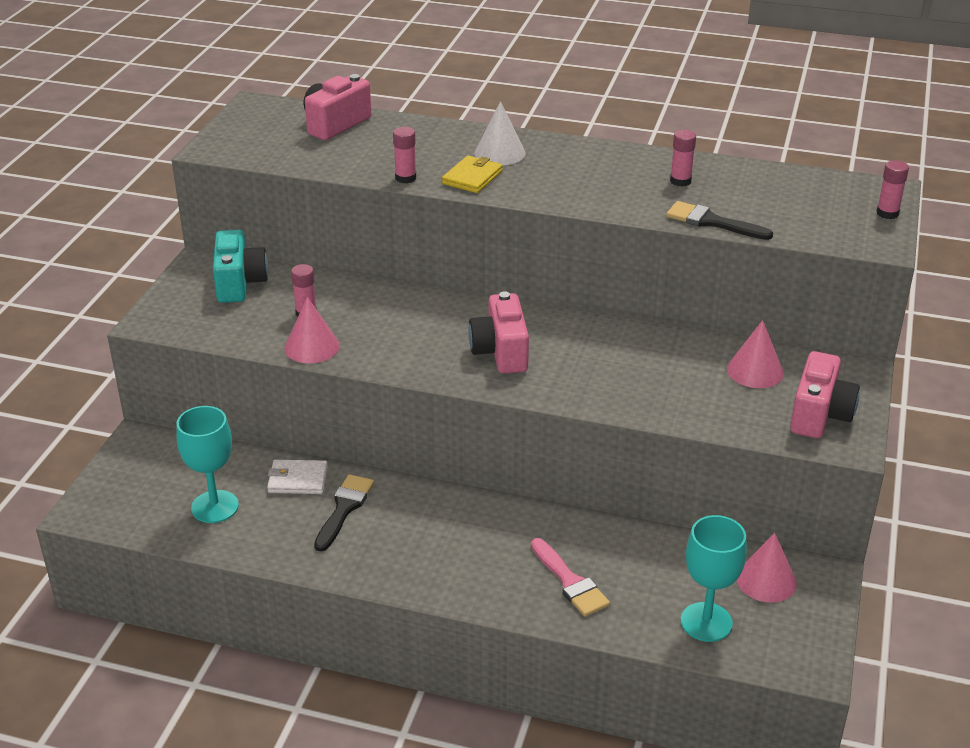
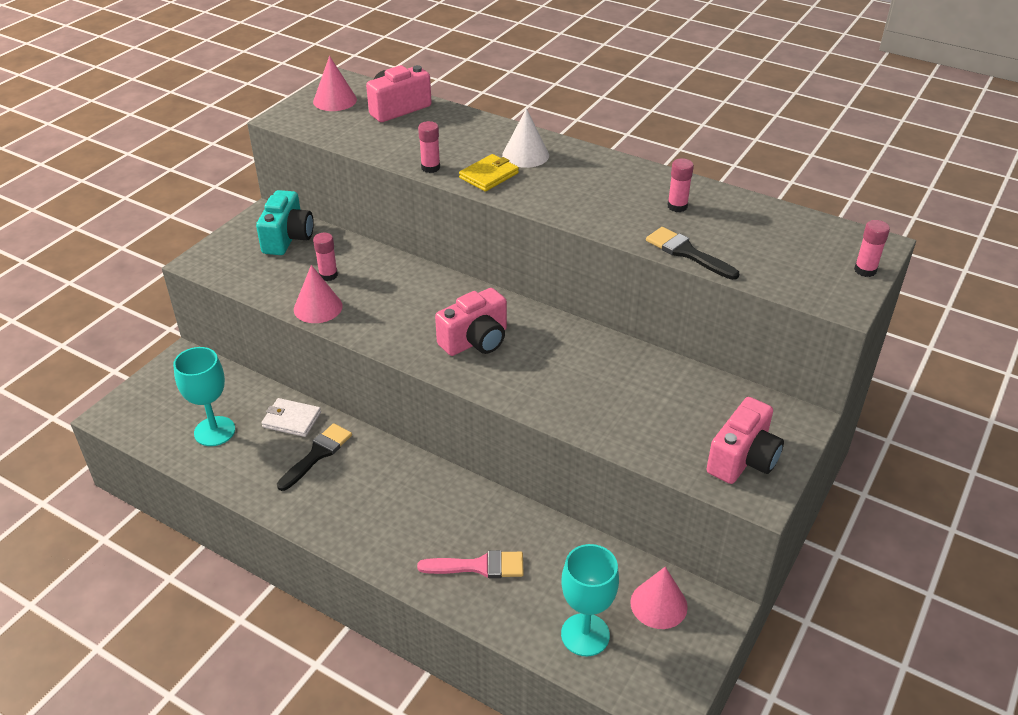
camera: 15 degrees right, 5 degrees up
(500, 352) = (475, 341): pink camera -> pink camera turned 135 degrees counterclockwise
(570, 582) = (479, 566): pink brush -> pink brush turned 75 degrees counterclockwise
(755, 371) = (700, 401): pink cone -> pink cone (335, 100)

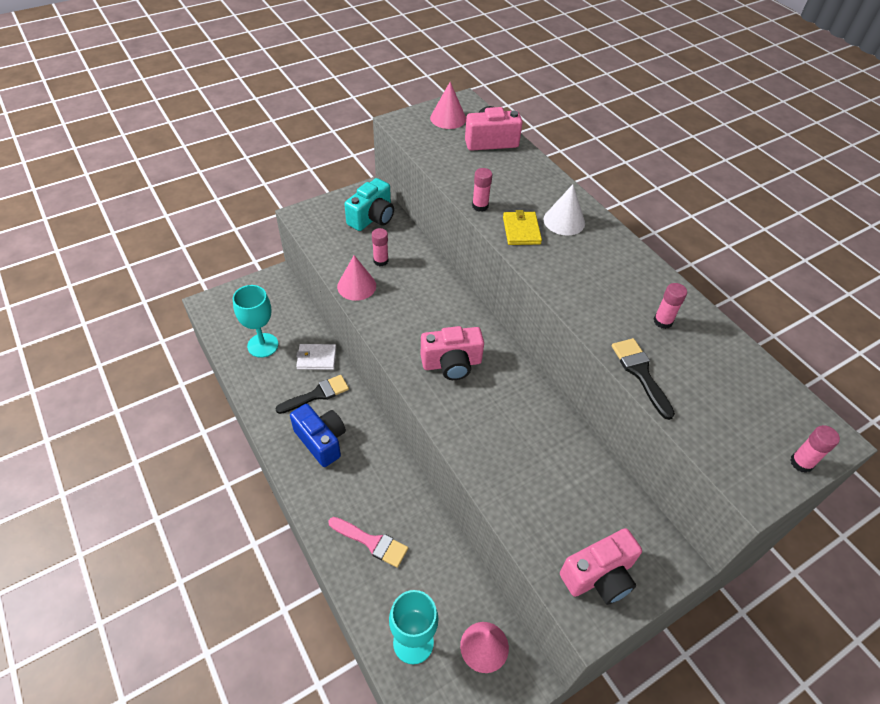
camera: 25 degrees right, 10 degrees up
(291, 419) = (316, 358): white wallet -> white wallet turned 45 degrees counterclockwise
(354, 496) = (321, 441): none -> blue camera
(489, 175) = (521, 230): yellow wallet -> yellow wallet turned 75 degrees counterclockwise

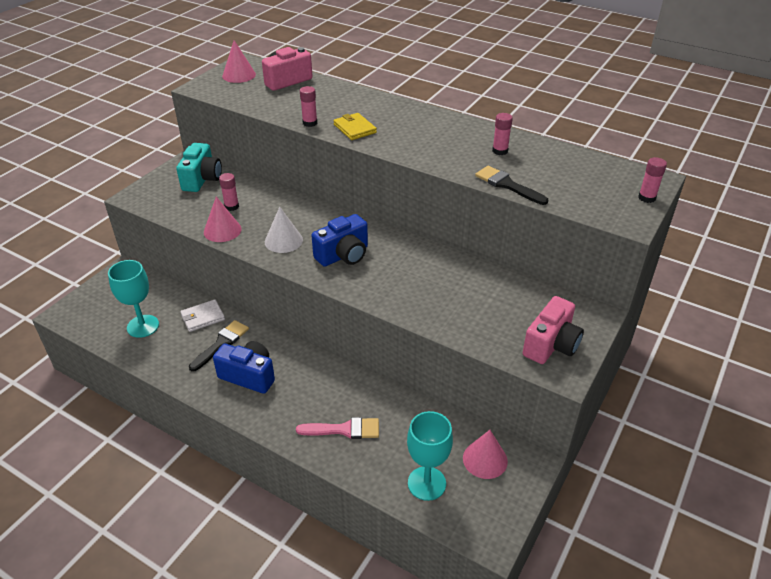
camera: 25 degrees left, 10 degrees down
(452, 363) = (343, 255): pink camera -> blue camera
(564, 221) = (383, 114): white cone -> white cone (283, 241)

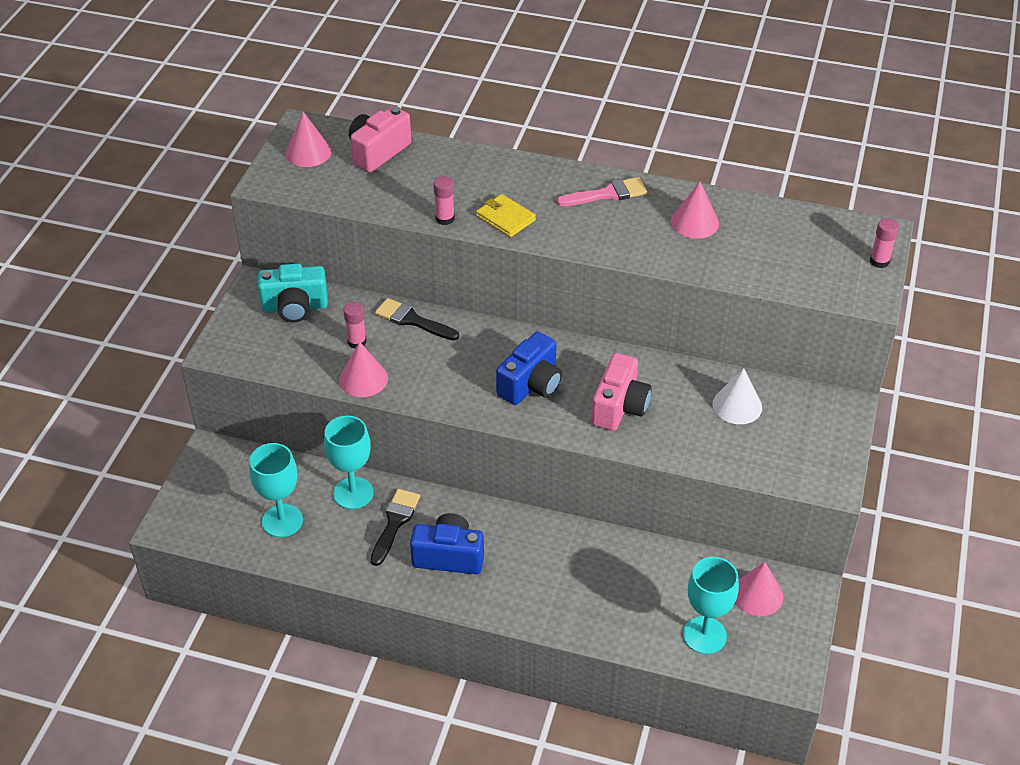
camera: 15 degrees left, 5 degrees up
(202, 179) = (295, 307): turquoise camera -> turquoise camera turned 90 degrees clockwise
(203, 317) = (353, 493): white wallet -> turquoise goblet
(283, 241) = (448, 379): white cone -> white cone (737, 405)
(344, 429) = (590, 596): pink brush -> pink brush (607, 194)
(500, 151) = (694, 222): pink glue stick -> pink cone
(507, 185) = (721, 272): black brush -> black brush (412, 320)
(551, 345) = (809, 453): pink camera -> pink camera (619, 407)

